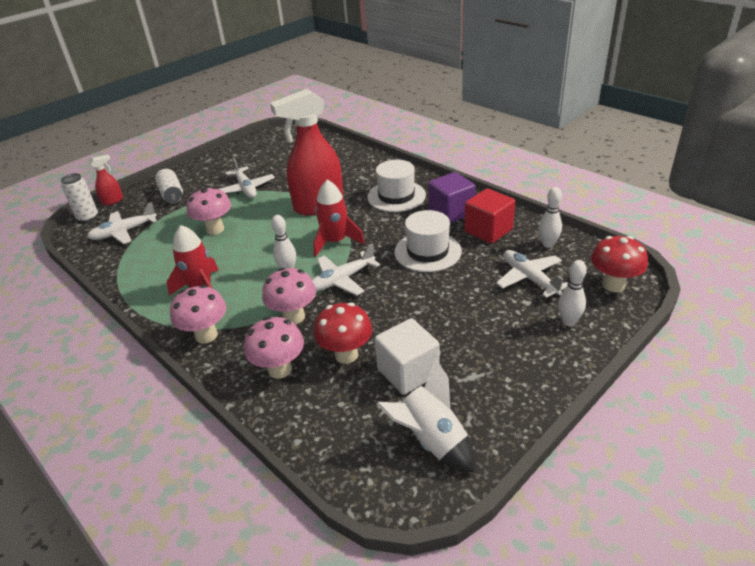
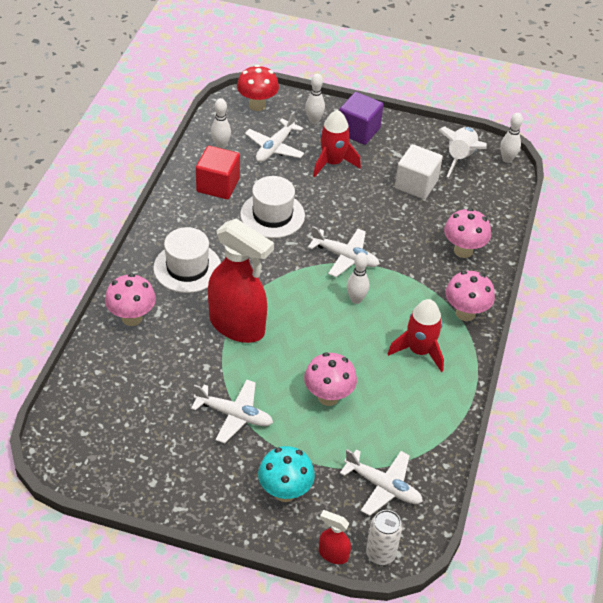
camera: 125 degrees left, 10 degrees up
(172, 194) = (285, 492): white can -> turquoise mushroom
(246, 189) = (234, 415): white plane -> white plane turned 75 degrees clockwise
(294, 317) = (408, 268): pink mushroom -> pink mushroom (132, 318)
(335, 242) = (293, 284): red rocket -> red rocket (332, 163)
(346, 355) = (424, 221): red mushroom -> none
(399, 500) = (507, 159): none -> white bowling pin
(451, 212) = (198, 217): purple cube -> purple cube (358, 131)

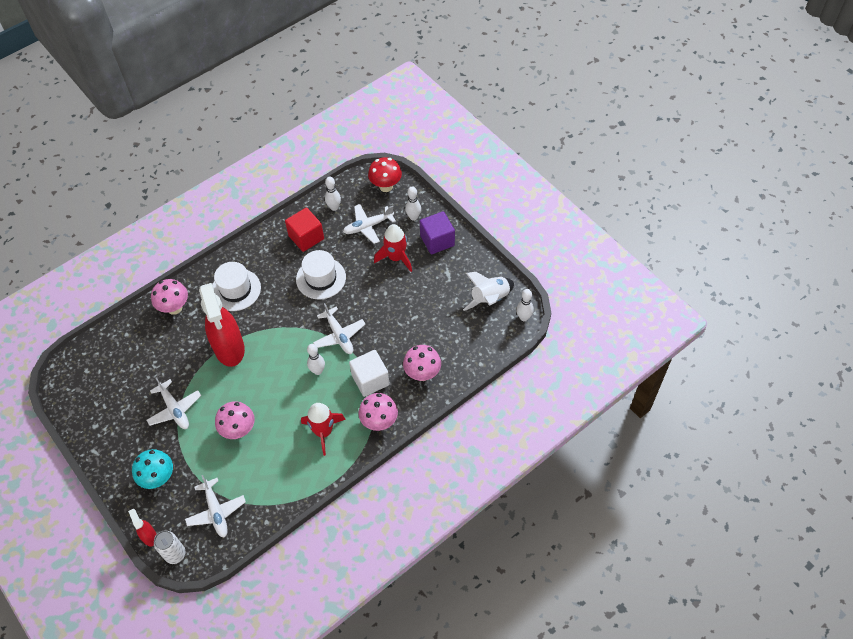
camera: 40 degrees right, 10 degrees up
(416, 184) = (438, 304): white cube -> white cube (370, 380)

